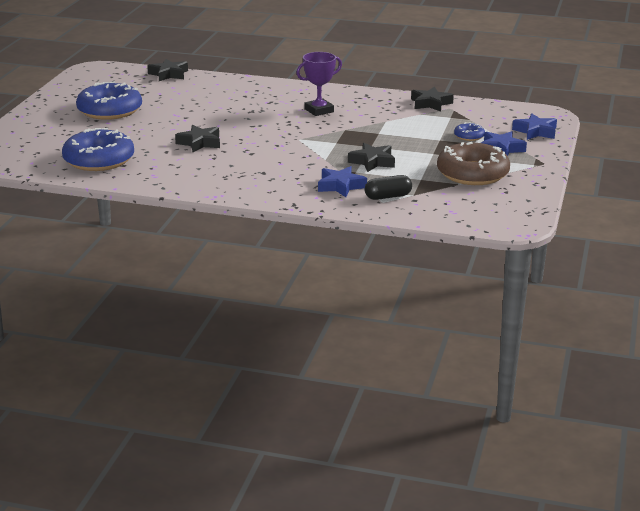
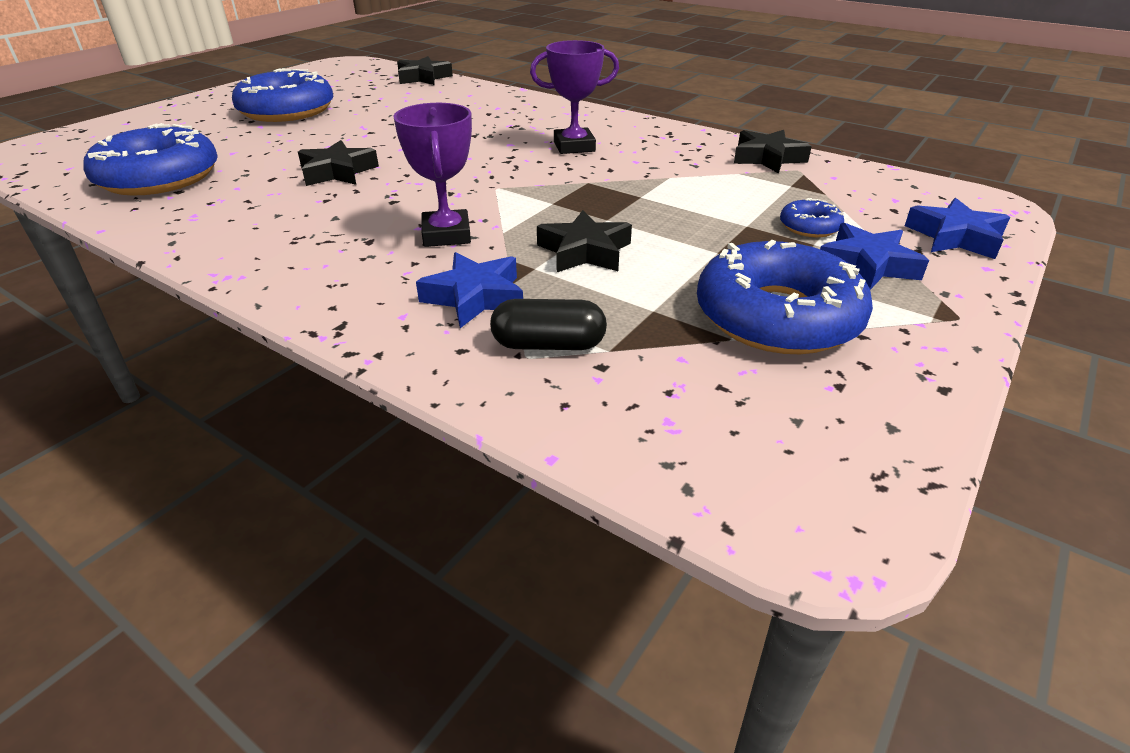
camera: 20 degrees right, 10 degrees up
(299, 164) = (446, 235): none -> purple trophy
(472, 174) = (777, 316): brown donut -> blue donut

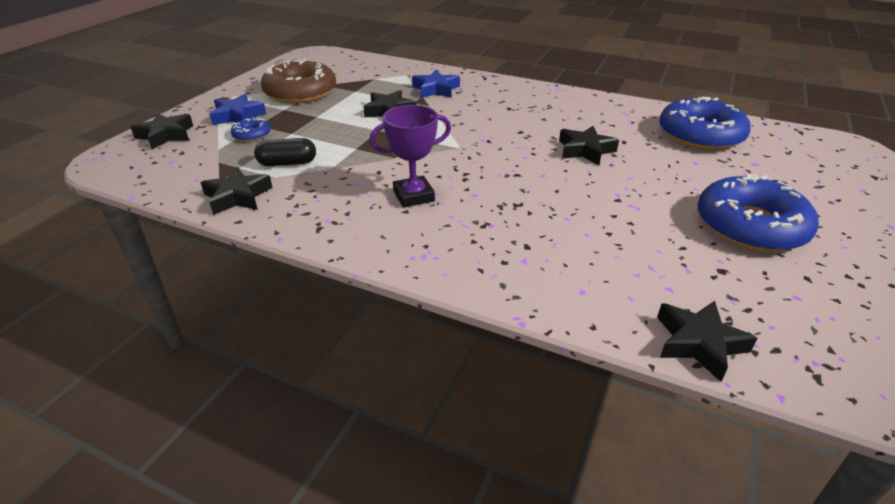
camera: 170 degrees right, 0 degrees up
(446, 235) = (469, 114): purple trophy -> none
(548, 344) = (398, 78): black capsule -> black capsule (287, 163)
(777, 316) = (300, 92): blue donut -> brown donut
(955, 237) = (166, 135): blue star -> black star

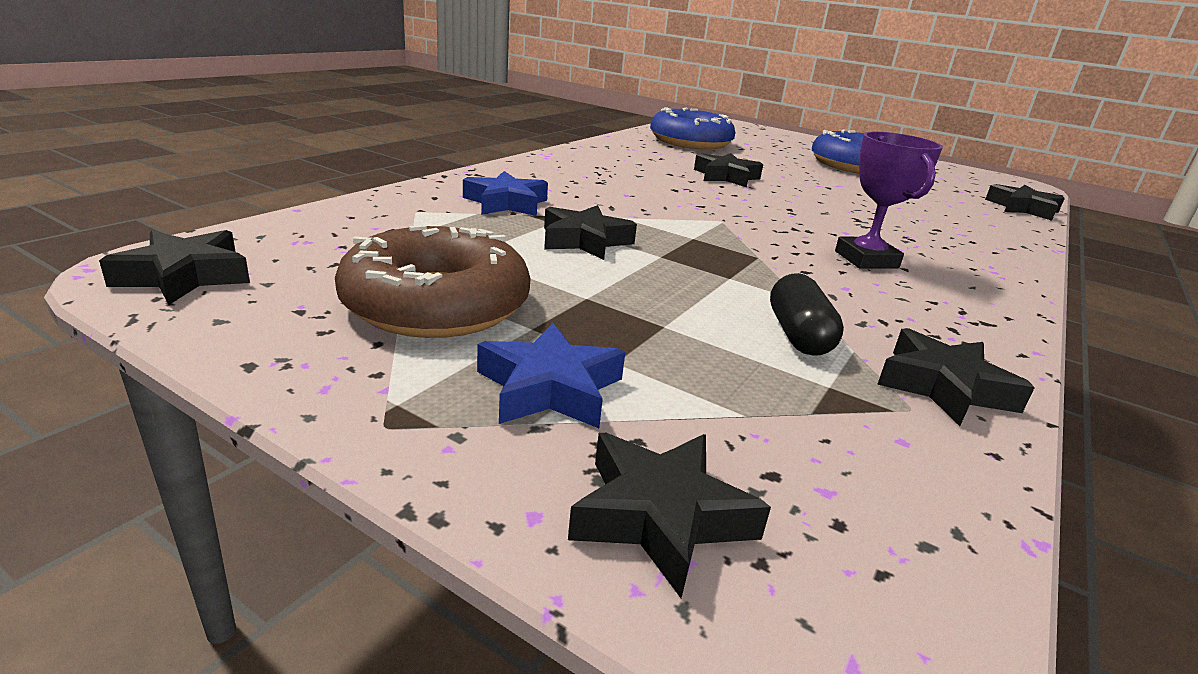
camera: 85 degrees left, 10 degrees down
(252, 135) = (671, 369): blue donut -> none
(311, 58) = (185, 276): none -> black star

